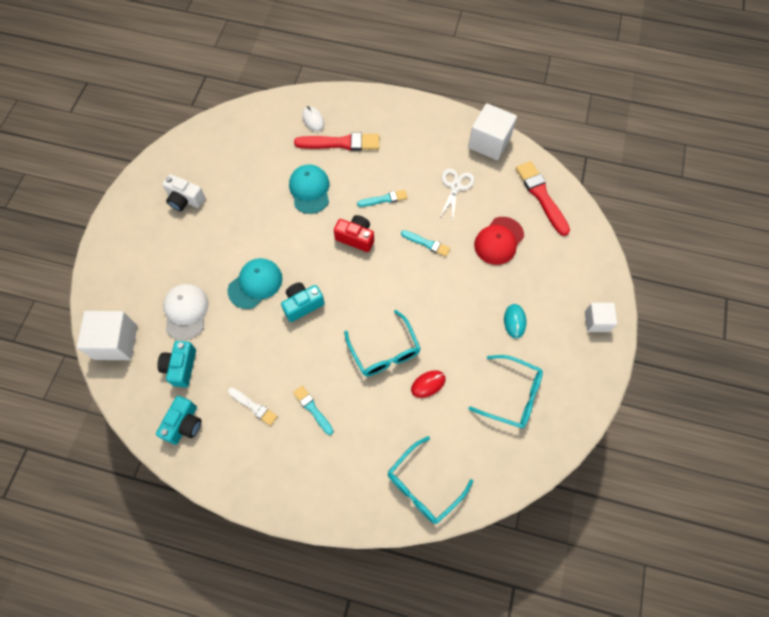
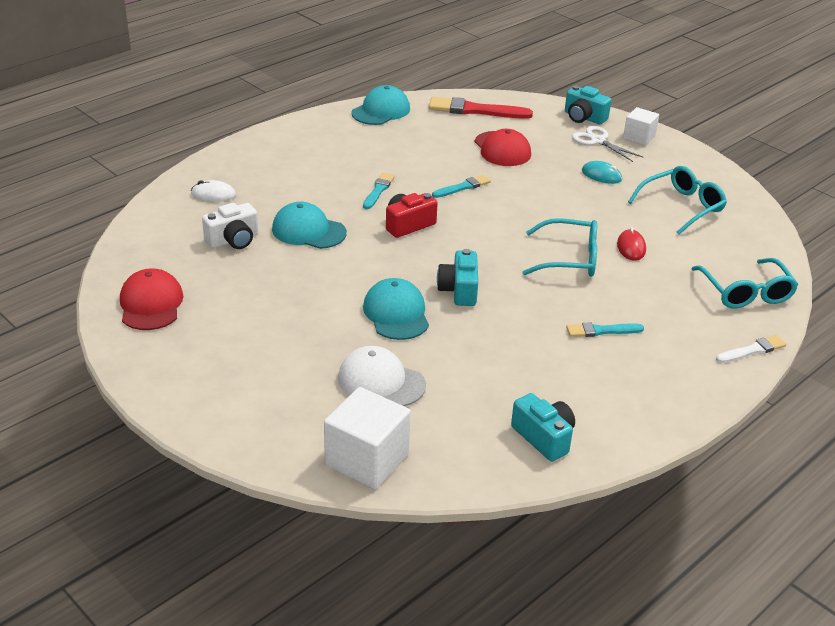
camera: 60 degrees left, 30 degrees down
(181, 367) = (459, 413): turquoise camera -> turquoise camera (584, 117)
(185, 199) = (208, 325): white camera -> white camera (233, 240)
(186, 162) = (151, 304): none -> red cap
(253, 406) = (564, 373): white brush -> white brush (752, 350)
(341, 143) = (270, 189): red brush -> none
(455, 186) = (411, 147): white scissors -> white scissors (597, 141)
(489, 142) = (381, 111): white cube -> turquoise cap

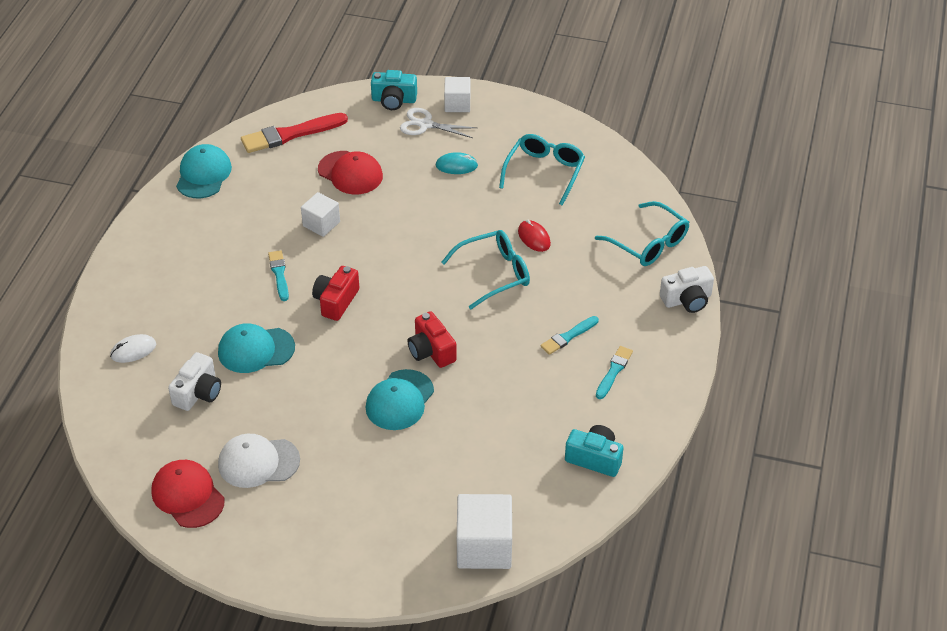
camera: 30 degrees left, 10 degrees up
(381, 381) = (439, 472): white cap -> white cap (258, 462)
(396, 313) = (399, 400): turquoise cap -> turquoise cap turned 105 degrees counterclockwise
(445, 172) = (321, 224): none -> white cube
(459, 290) = (431, 351): turquoise camera -> red camera
(463, 187) = (350, 235): turquoise brush -> turquoise brush (613, 371)
(752, 350) = (687, 300): white brush -> white camera

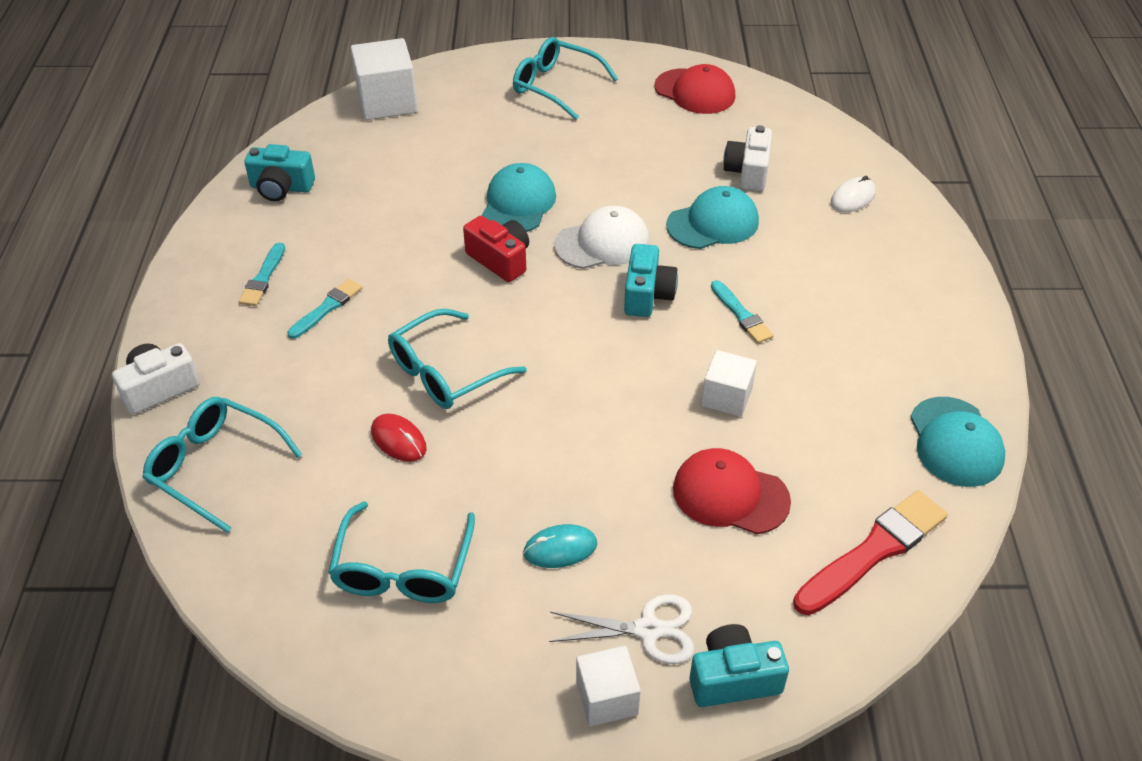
camera: 165 degrees right, 0 degrees up
(258, 462) = (643, 126): white cap -> white cap (602, 243)
(315, 533) = (555, 86): none -> turquoise glasses
(336, 301) = (647, 295): red camera -> turquoise camera

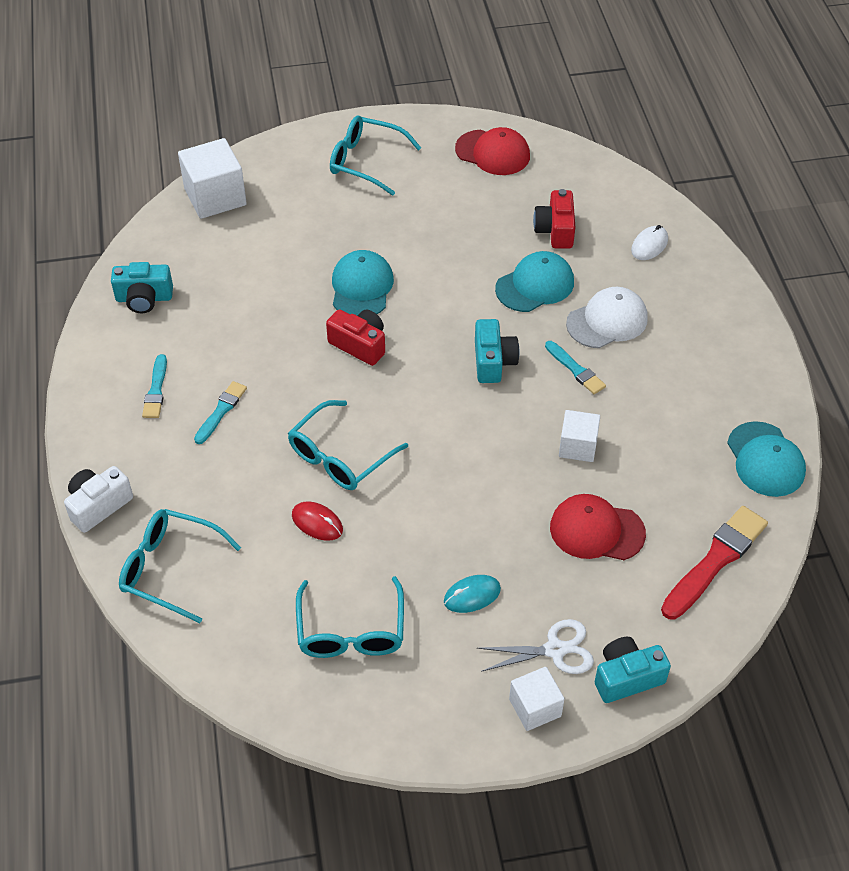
camera: 10 degrees left, 5 degrees up
(602, 243) = (444, 317): white cap -> white cap (607, 321)
(748, 172) = (555, 230): white camera -> red camera

